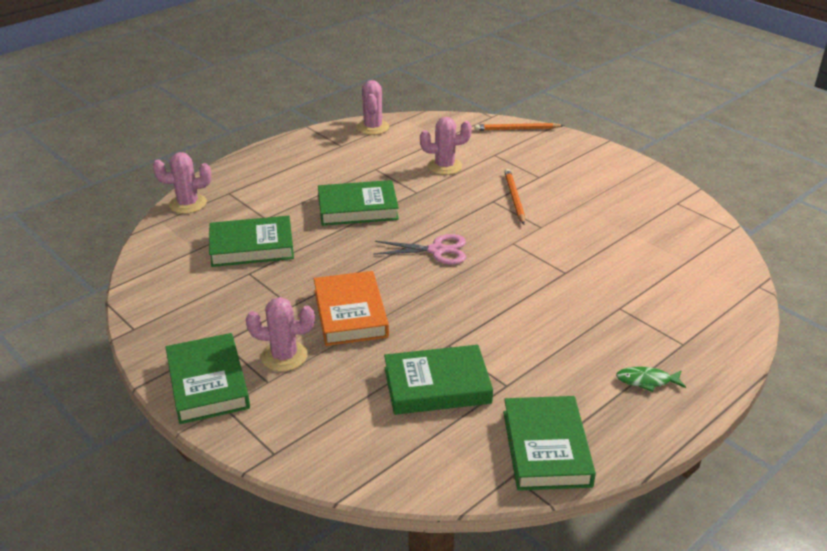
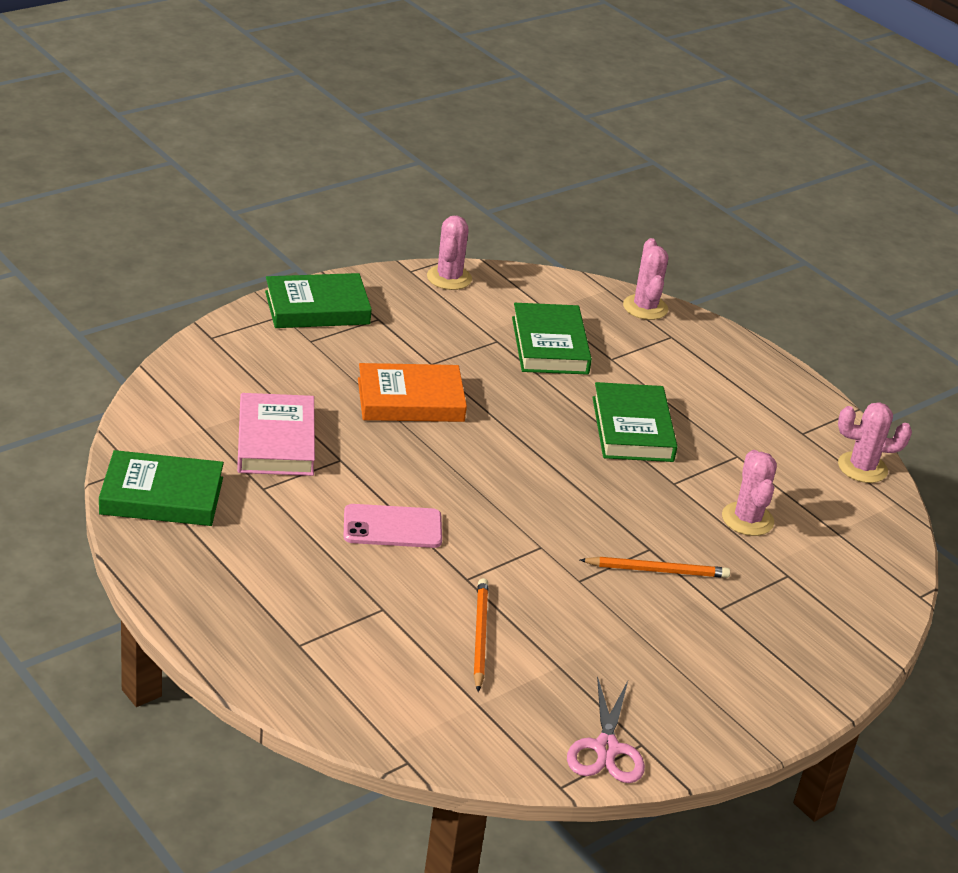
camera: 90 degrees right, 0 degrees up
(284, 356) = (347, 352): pink cactus -> pink cactus (449, 278)
(437, 250) = (529, 479): pink scissors -> pink scissors (606, 748)
(437, 385) = (276, 441): green book -> pink book
(516, 129) = (877, 616): orange pencil -> orange pencil (479, 635)
(524, 310) = (392, 527): none -> pink phone
(647, 381) = (241, 594): green fish -> none

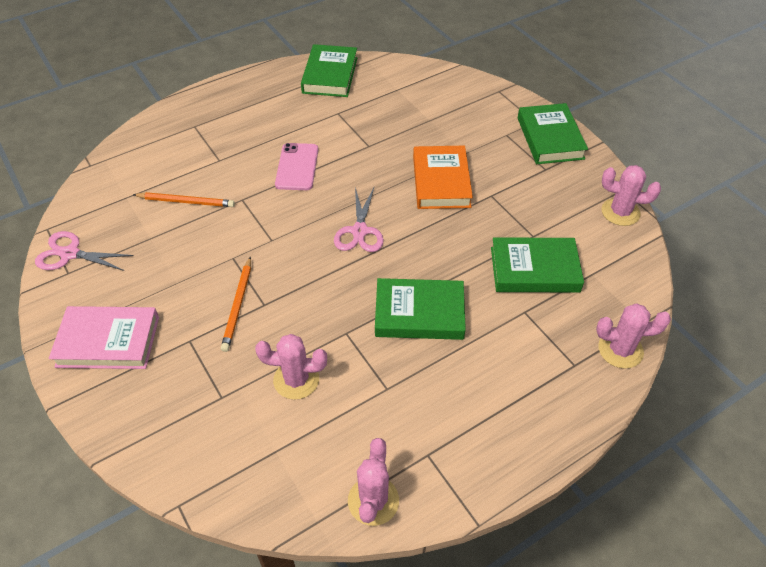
camera: 100 degrees right, 15 degrees up
(276, 441) = (386, 118): pink book -> pink book (108, 341)
(512, 470) = (359, 231): none -> pink scissors

